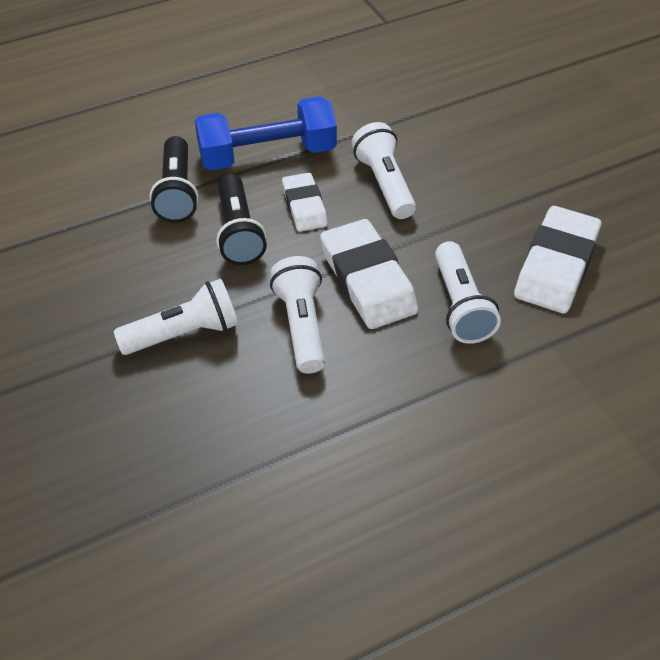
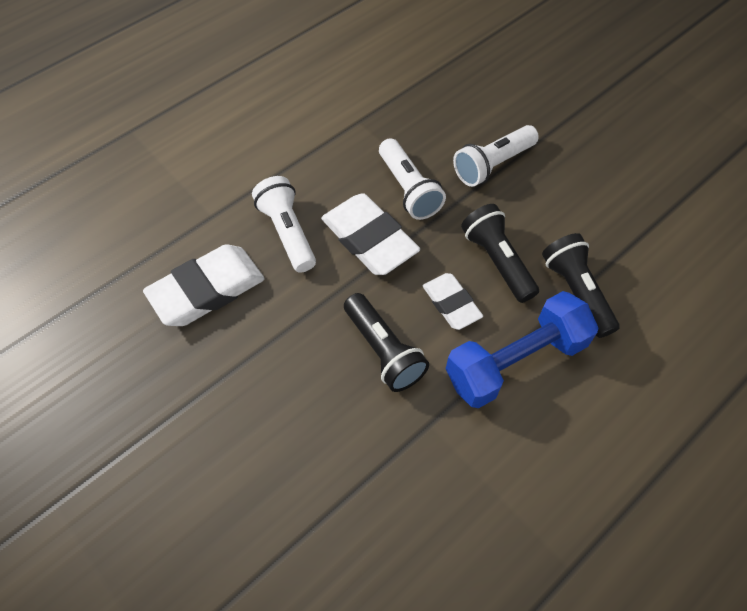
camera: 165 degrees right, 10 degrees up
(384, 184) = (383, 350): white flashlight -> black flashlight
(556, 266) = (207, 290): white eraser -> white eraser turned 45 degrees clockwise

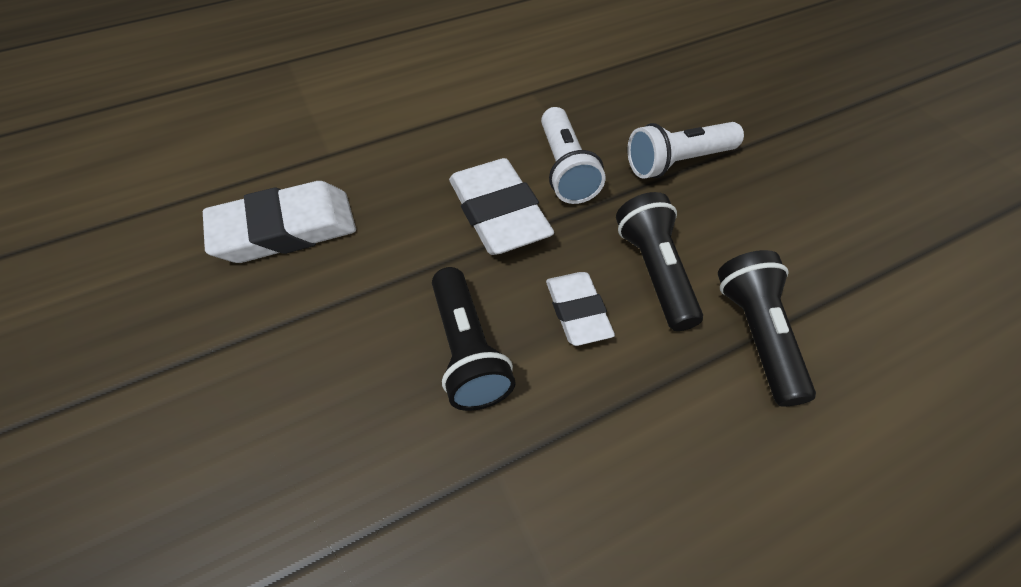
camera: 15 degrees right, 5 degrees down
(287, 233) = (405, 187): white flashlight -> none
(515, 361) = (646, 410): blue dumbbell -> none

